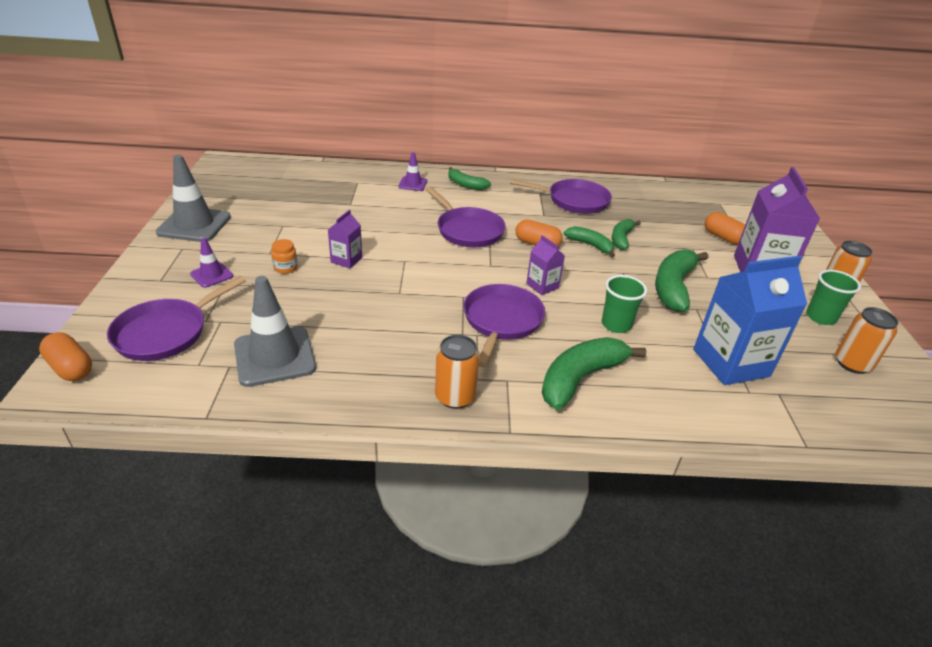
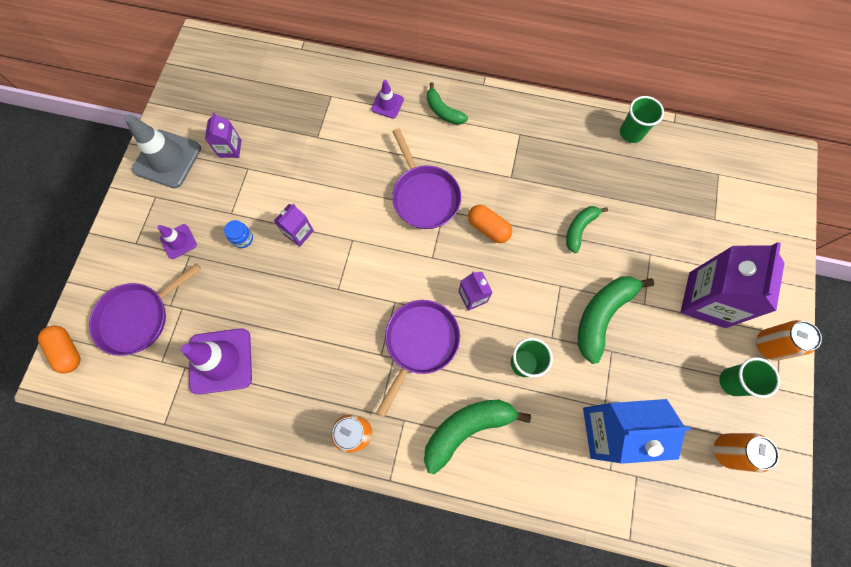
camera: 15 degrees right, 35 degrees up
(262, 215) = (230, 148): none -> purple carton
(274, 356) = (221, 361): grey traffic cone -> purple traffic cone
(285, 268) = (243, 238): orange jar -> blue jar
(574, 201) = (552, 153): purple pan -> none
(590, 245) = (542, 236): green banana -> none
(634, 187) = (631, 133): none -> green cup
(723, 237) = (692, 239): orange capsule -> none

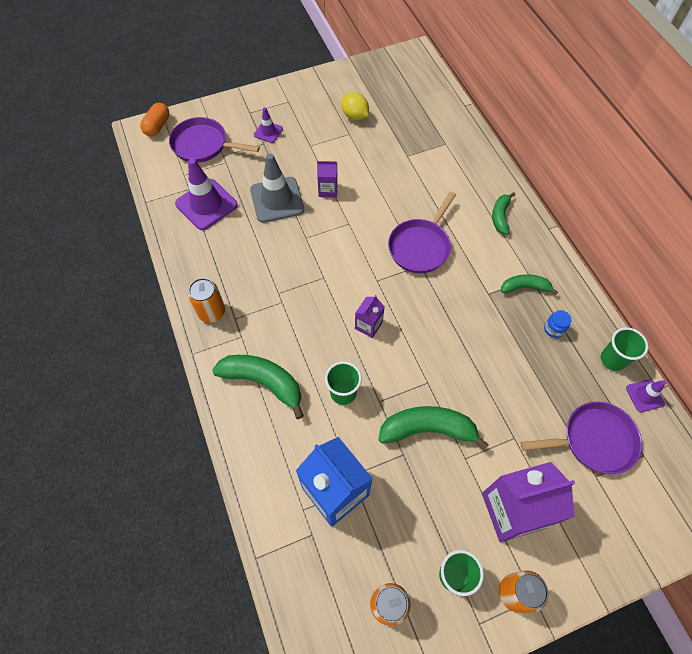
camera: 55 degrees right, 10 degrees down
(167, 159) = (318, 90): grey traffic cone -> grey traffic cone (277, 200)
(230, 148) = (355, 116): purple carton -> yellow lemon
(243, 238) = (298, 163): blue jar -> blue jar (554, 329)
(387, 104) = (472, 179): purple traffic cone -> purple traffic cone (644, 396)
(420, 343) = (305, 312): purple pan -> purple pan (594, 440)
(488, 228) = (432, 303): orange capsule -> none
(579, 229) = (488, 369): green banana -> green banana (525, 287)

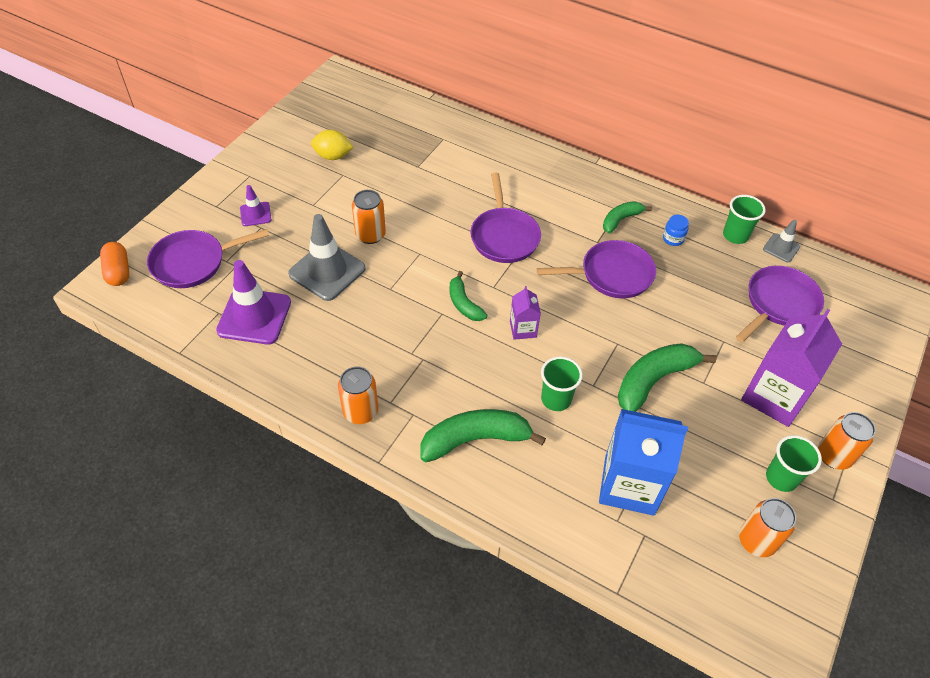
camera: 40 degrees left, 10 degrees down
(328, 190) = (370, 235): purple carton -> orange can
(475, 327) = (612, 274): none -> purple pan
(500, 216) = (548, 174): green banana -> green banana (464, 303)
(644, 396) = (781, 248): purple traffic cone -> grey traffic cone

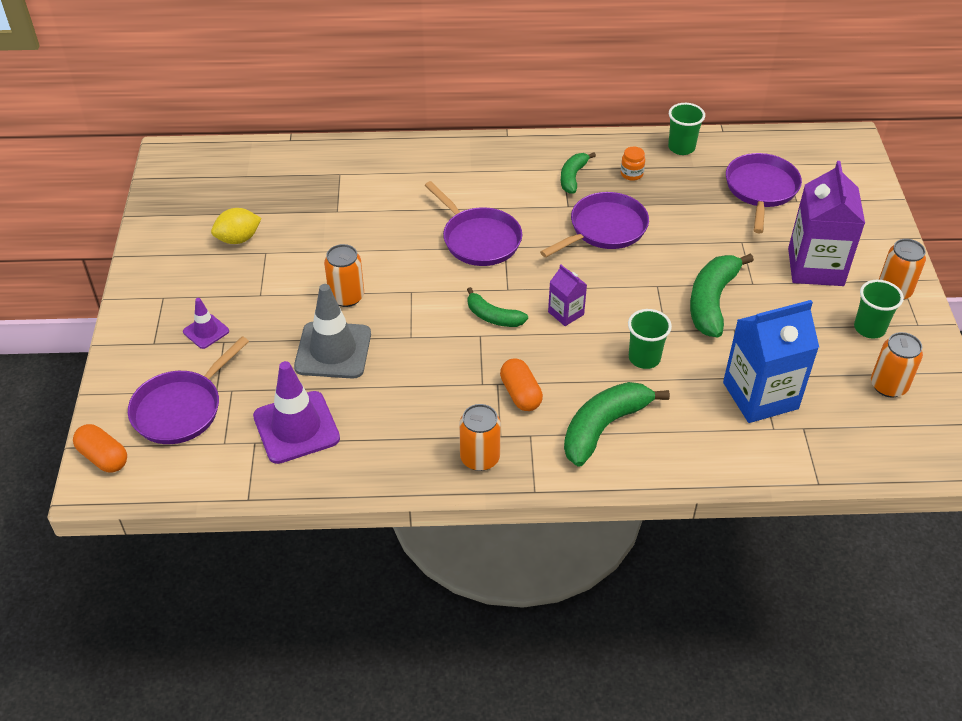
camera: 30 degrees left, 5 degrees down
(433, 377) = (520, 394): none -> orange capsule
(673, 239) = (631, 174): blue jar -> orange jar
(781, 248) = (726, 142): grey traffic cone -> none

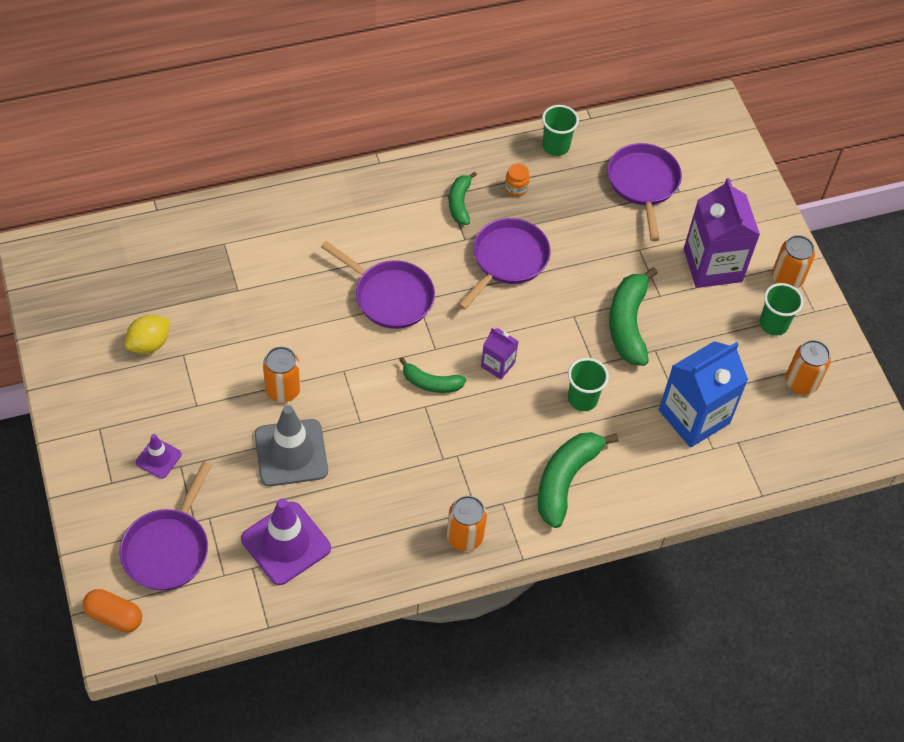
camera: 20 degrees left, 10 degrees up
(520, 394) = (481, 462): orange capsule -> none

